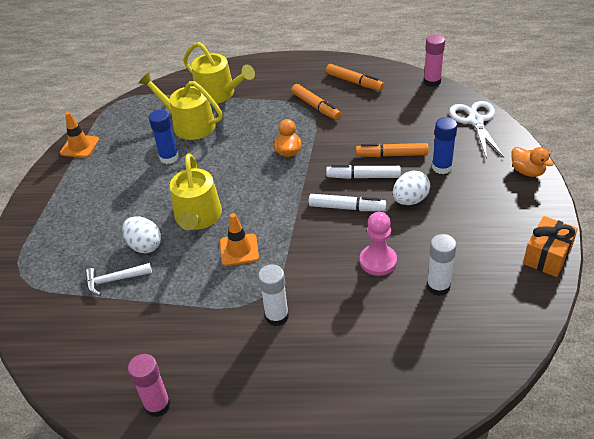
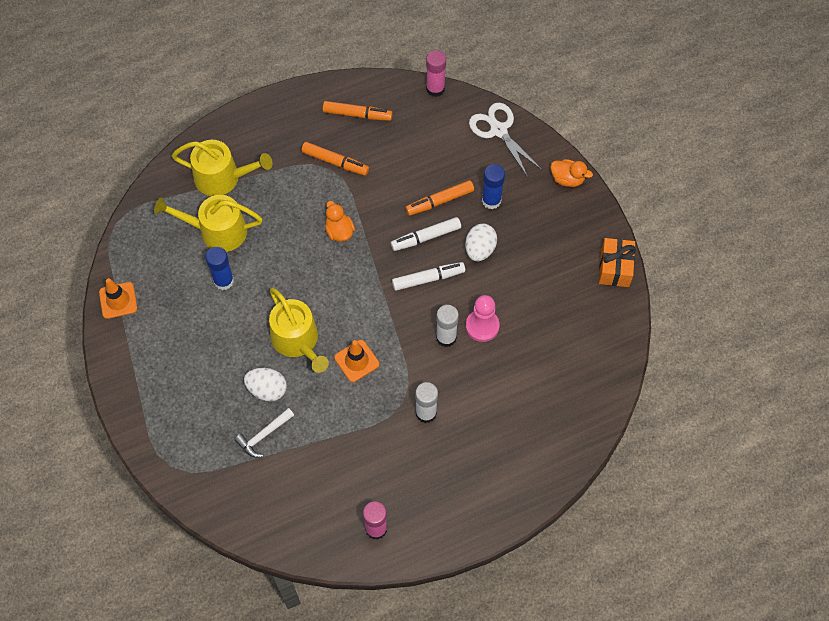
camera: 30 degrees left, 20 degrees up
(438, 286) = (541, 332): white glue stick -> white glue stick (446, 337)

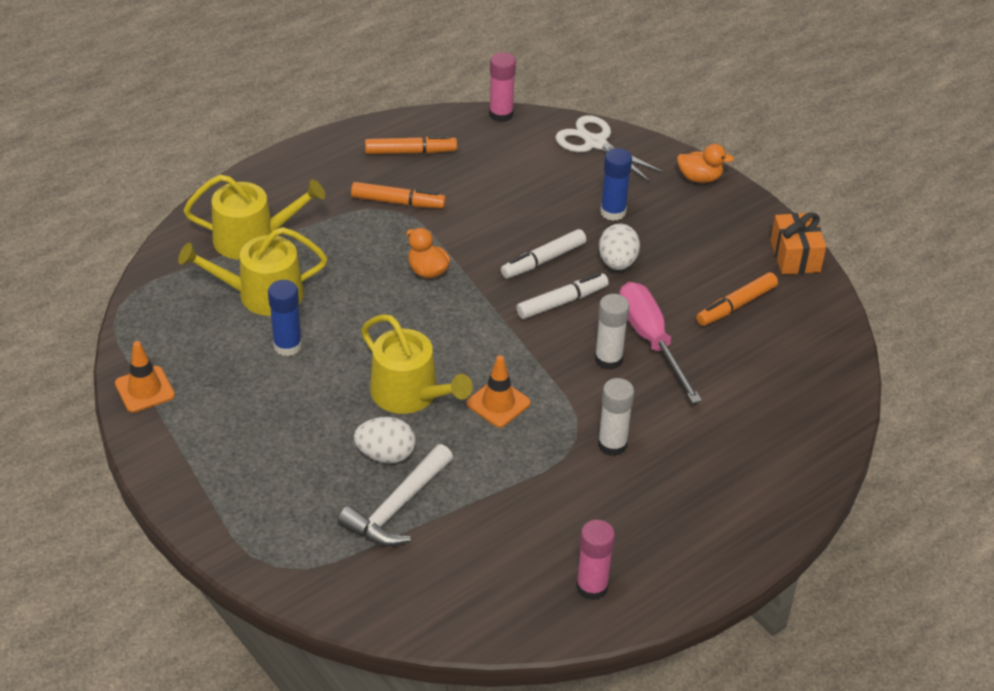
camera: 15 degrees left, 20 degrees down
(263, 435) = (397, 507): white hammer -> white hammer, size x1.53
(439, 201) = (547, 222): orange marker -> orange marker (736, 306)
(482, 326) = (651, 340): pink pawn -> pink screwdriver

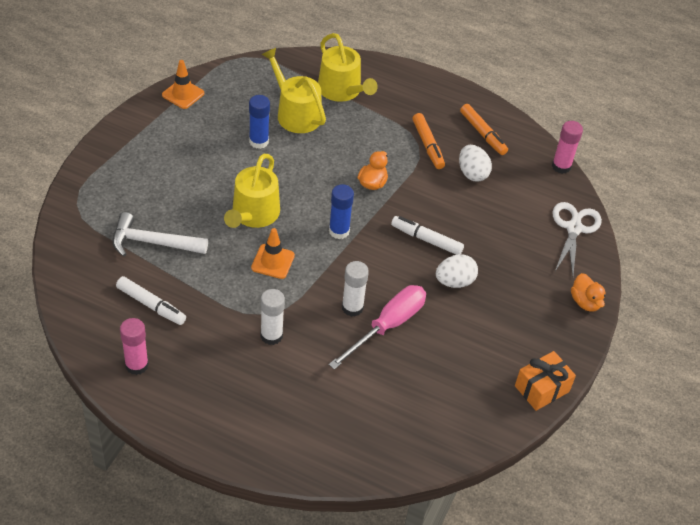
camera: 60 degrees right, 5 degrees up
(385, 455) = (193, 221): white egg -> white egg (472, 173)
(562, 302) = (392, 263): white marker -> white marker (151, 305)
(613, 212) = (506, 262): blue glue stick -> blue glue stick (339, 231)
(736, 306) = (459, 366): orange marker -> none

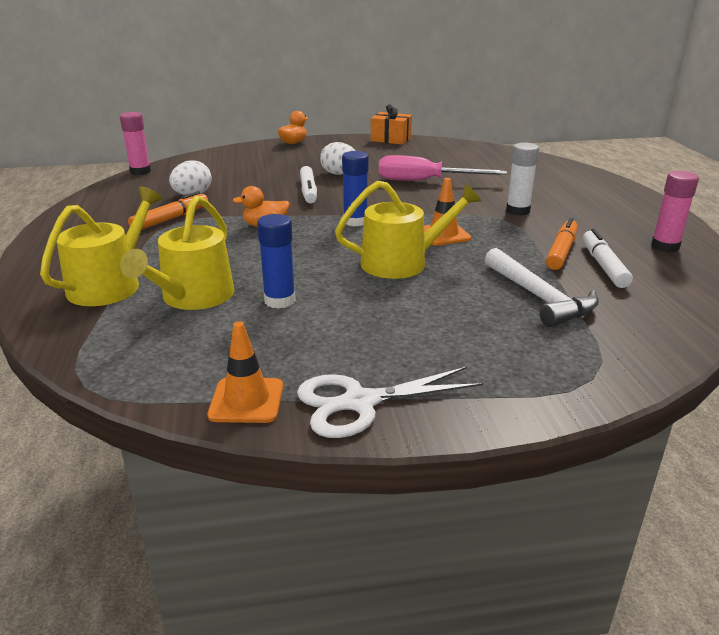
camera: 120 degrees left, 20 degrees down
(352, 307) = (431, 195): white glue stick -> none
(483, 134) = (123, 203): orange marker -> orange marker (561, 251)
(574, 228) = (218, 156): white scissors -> white scissors (359, 403)

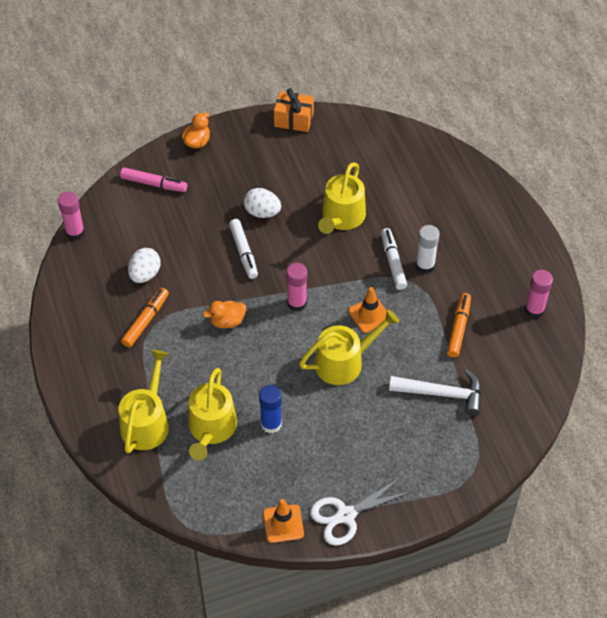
camera: 10 degrees left, 25 degrees up
(238, 156) = (154, 184): none -> pink marker
(355, 221) = (297, 303): blue glue stick -> pink glue stick
(424, 181) = (341, 217): pink screwdriver -> yellow watering can
(539, 297) = (442, 394): white hammer -> white hammer turned 45 degrees counterclockwise
(603, 265) = (487, 345): white marker -> white marker (393, 262)

